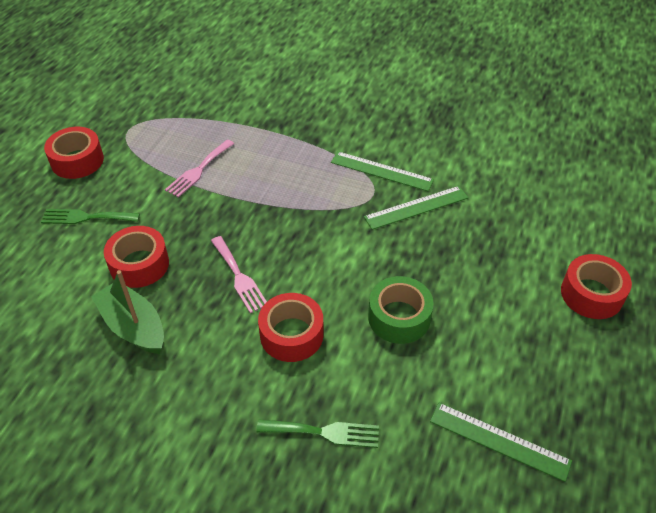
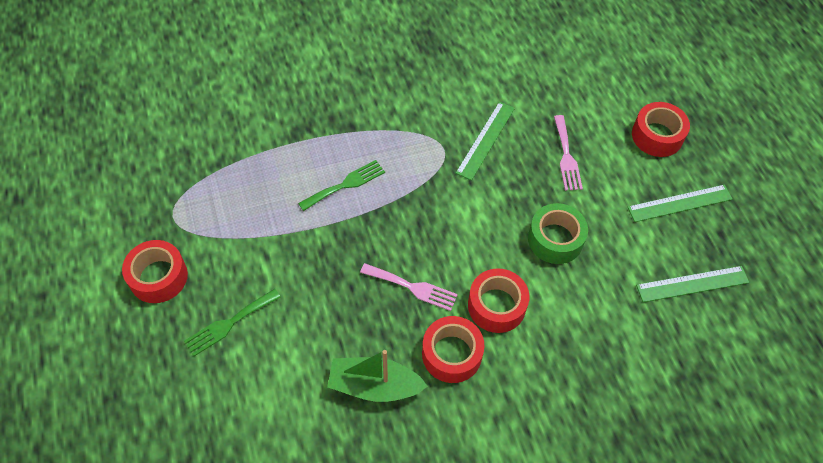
camera: 40 degrees left, 10 degrees up
(139, 264) = (322, 332): red tape -> red tape (451, 354)
(198, 170) = (281, 216): pink fork -> pink fork (566, 156)
(324, 432) = (587, 360): green fork -> green fork (345, 184)
(381, 171) = (430, 123): green ruler -> green ruler (679, 203)

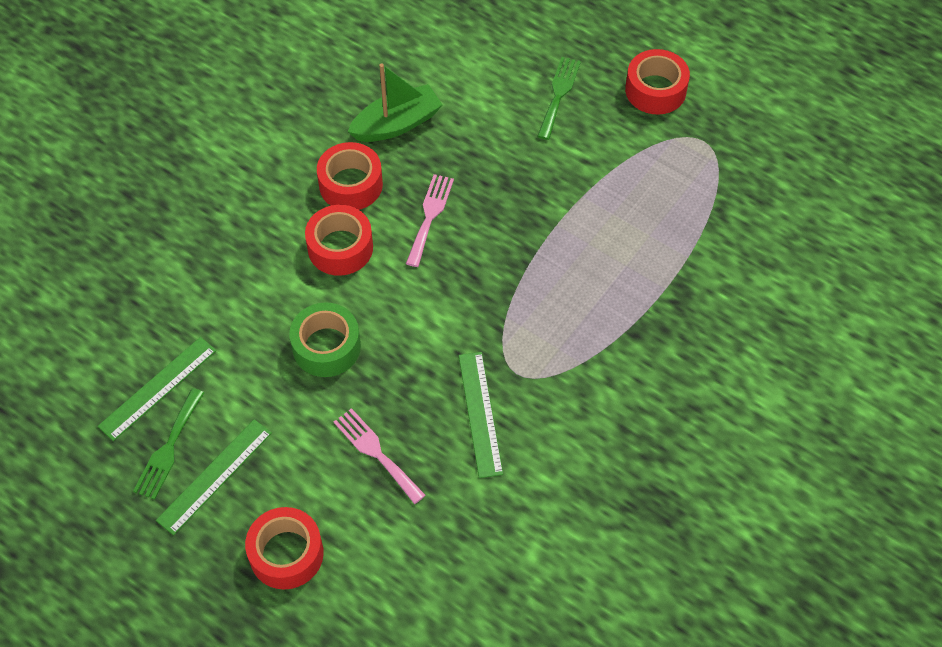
camera: 145 degrees right, 0 degrees up
(345, 184) = (579, 269): green fork -> green fork (168, 448)
(412, 287) = (430, 216): pink fork -> pink fork turned 120 degrees clockwise

